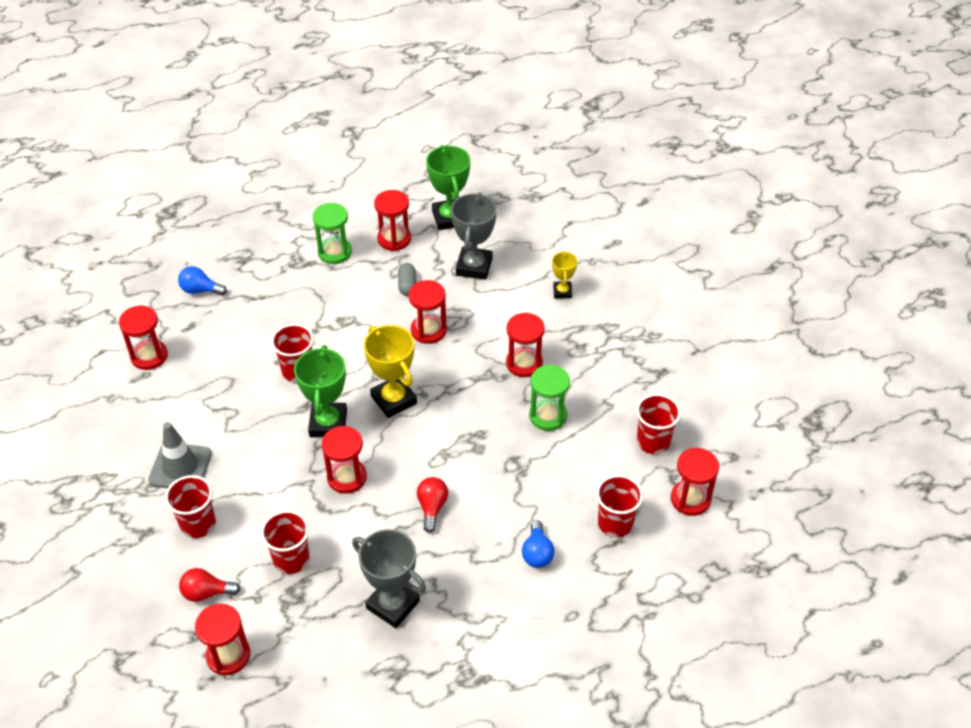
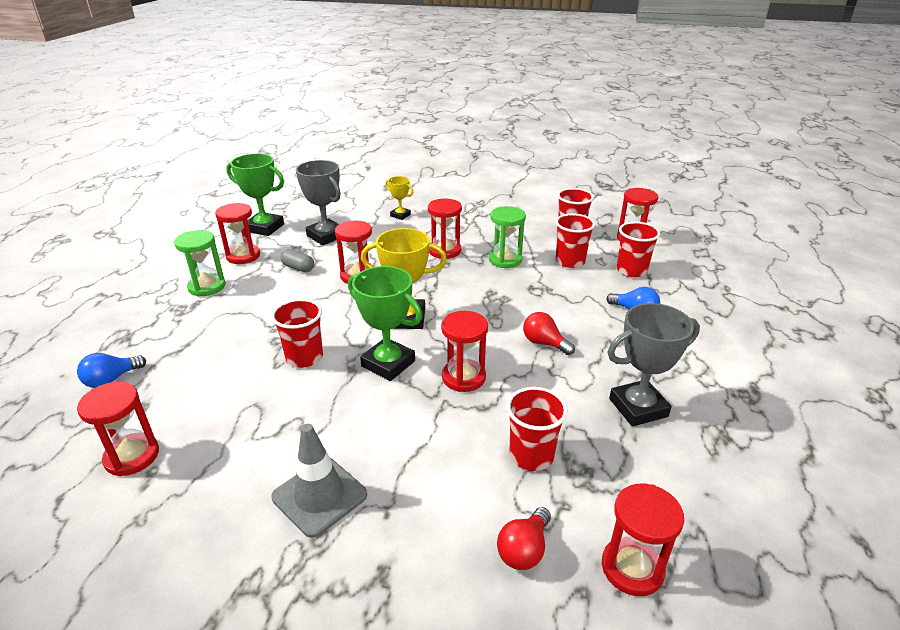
camera: 55 degrees left, 15 degrees down
(198, 524) = (417, 515): red cup -> red cup (570, 262)

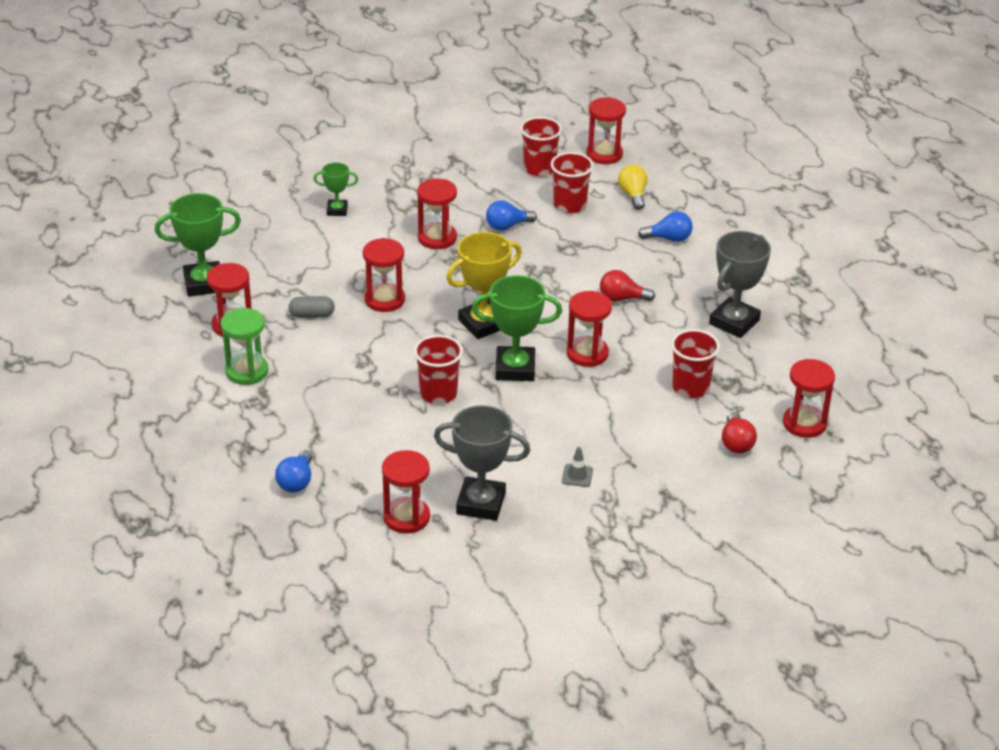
camera: 35 degrees left, 5 degrees up
(319, 496) = (577, 475): grey traffic cone -> grey traffic cone, size x0.47
(326, 236) = (289, 267): grey trophy -> grey trophy (481, 503)
(400, 215) = (337, 210): yellow trophy -> green trophy
(505, 260) = (507, 226): green hourglass -> blue light bulb
(631, 271) = (633, 195): red cup -> yellow light bulb

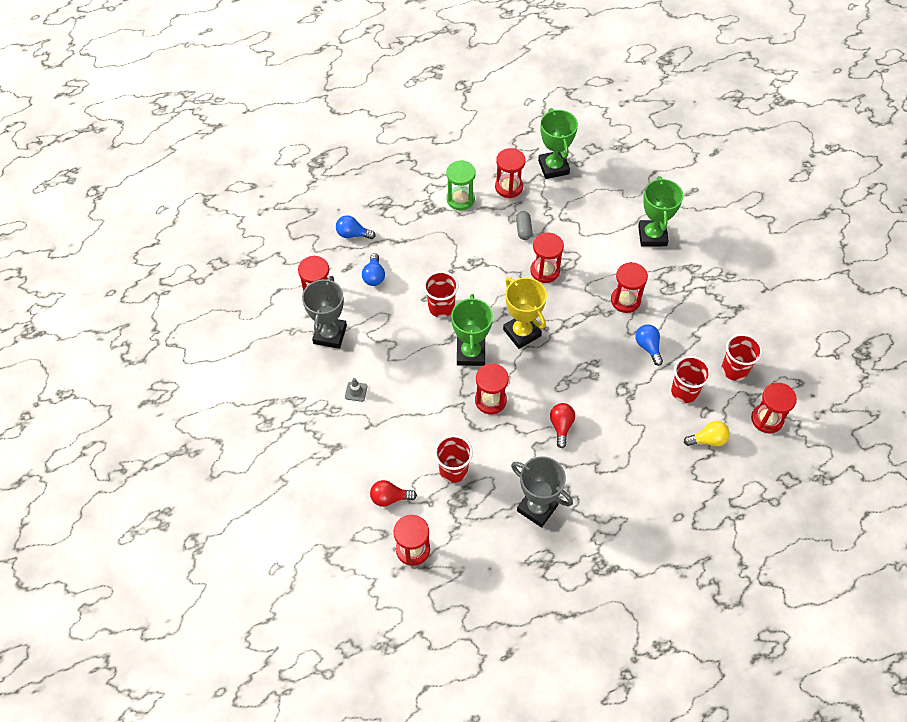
camera: 90 degrees right, 20 degrees up
(337, 210) = (652, 236): green trophy -> green trophy, size x1.80
(669, 238) = (647, 465): blue light bulb -> blue light bulb (374, 276)

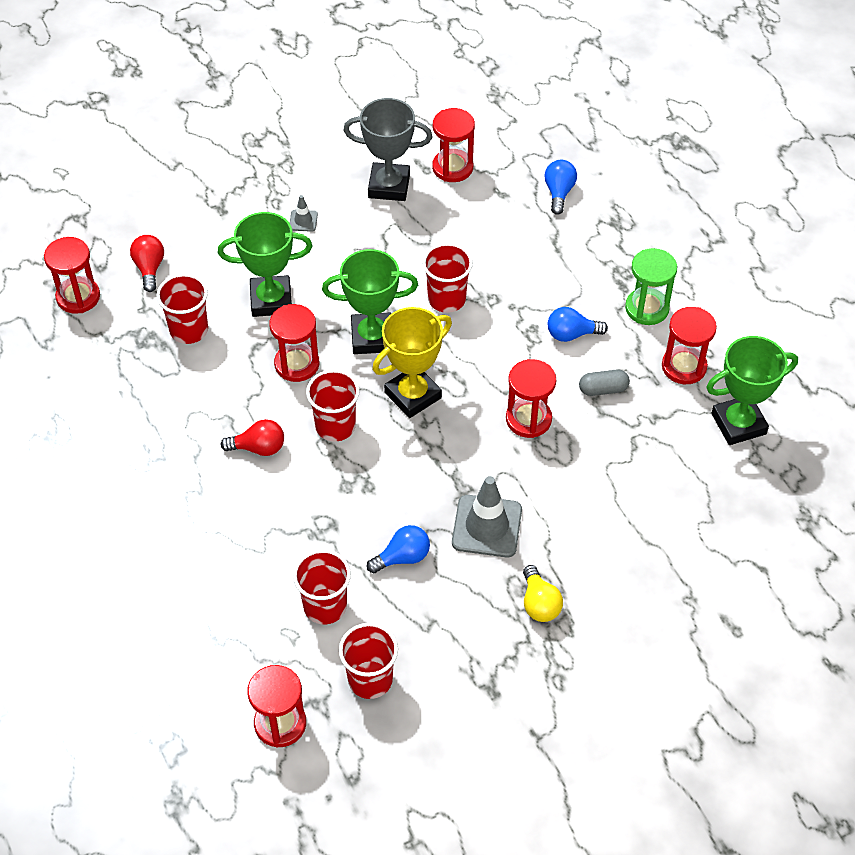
camera: 85 degrees right, 5 degrees down
(374, 276) = (490, 222): blue light bulb -> blue light bulb (571, 334)
(537, 508) = (132, 424): grey trophy -> none
(545, 379) = (335, 426): none -> red cup
(625, 300) = (487, 526): red hourglass -> grey traffic cone
(652, 236) = (622, 565): green trophy -> green trophy (271, 300)
(708, 440) = (241, 637): yellow light bulb -> yellow light bulb (539, 603)

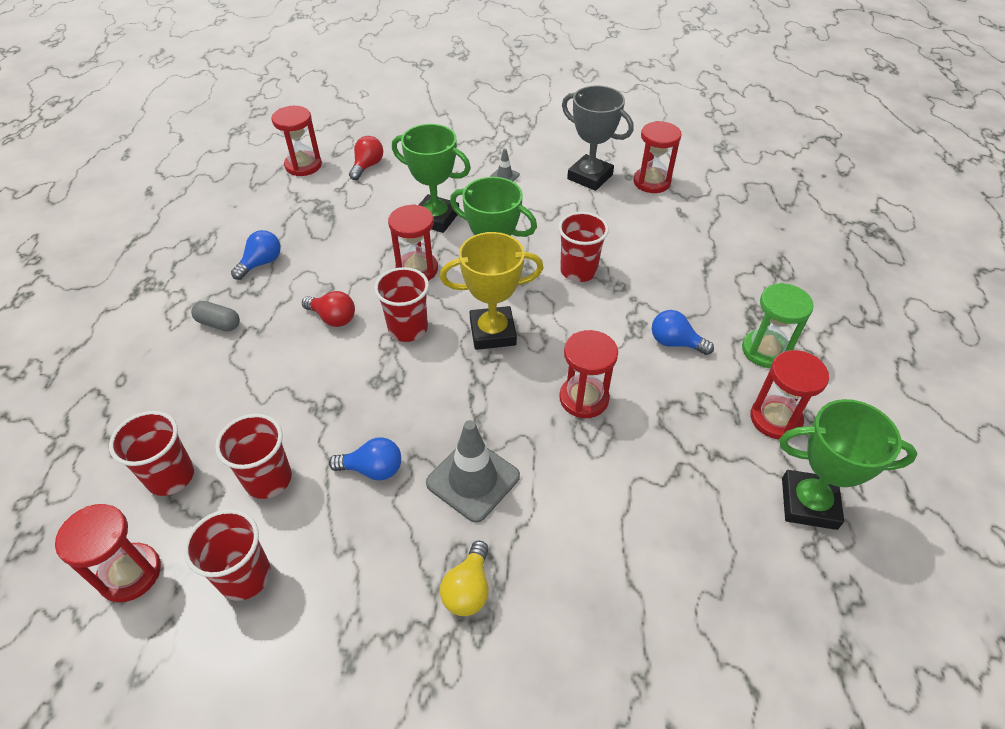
camera: 30 degrees right, 5 degrees down
(189, 330) = (358, 214): red cup -> red cup (171, 476)
(559, 192) = (734, 230): blue light bulb -> blue light bulb (261, 263)
(603, 389) = (676, 404): grey capsule -> grey capsule (219, 324)

